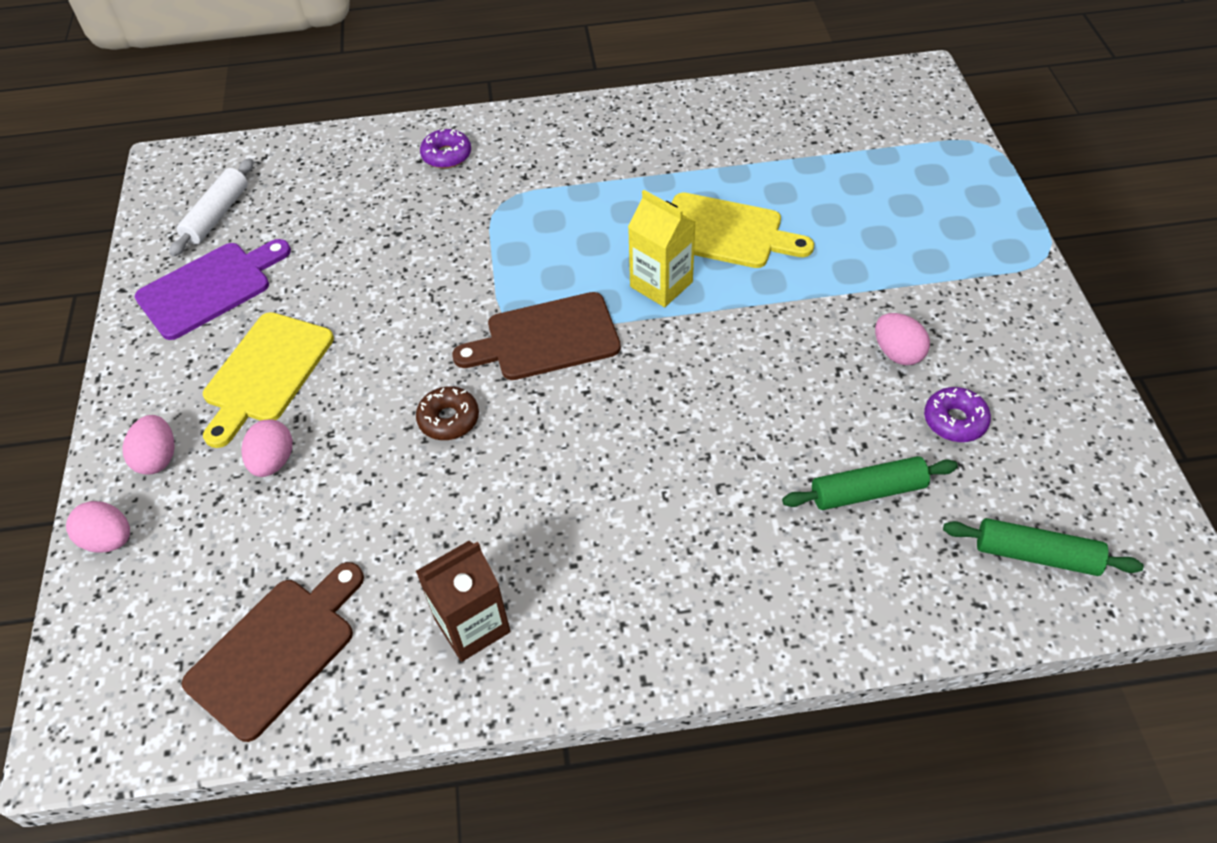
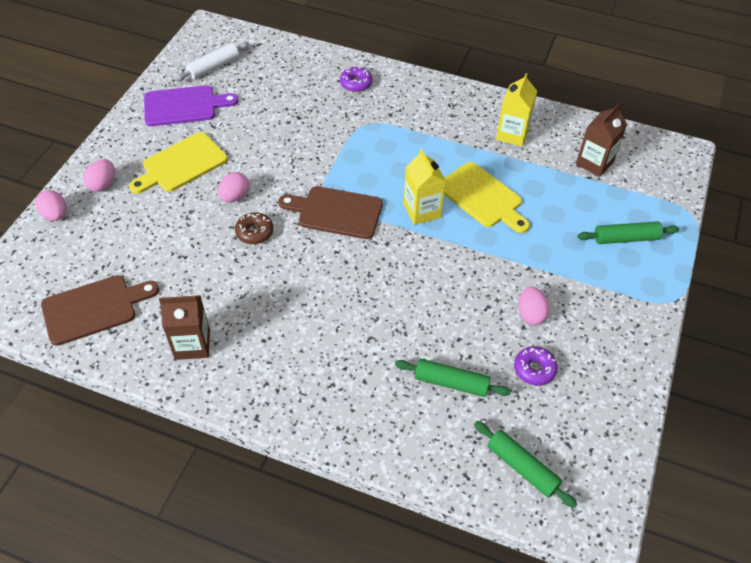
camera: 25 degrees right, 0 degrees up
(273, 461) = (154, 212): pink egg -> pink egg (235, 197)
(703, 137) = (512, 134): none -> yellow carton
(830, 131) = (594, 163): none -> brown carton
(936, 206) = (625, 238): none -> green rolling pin

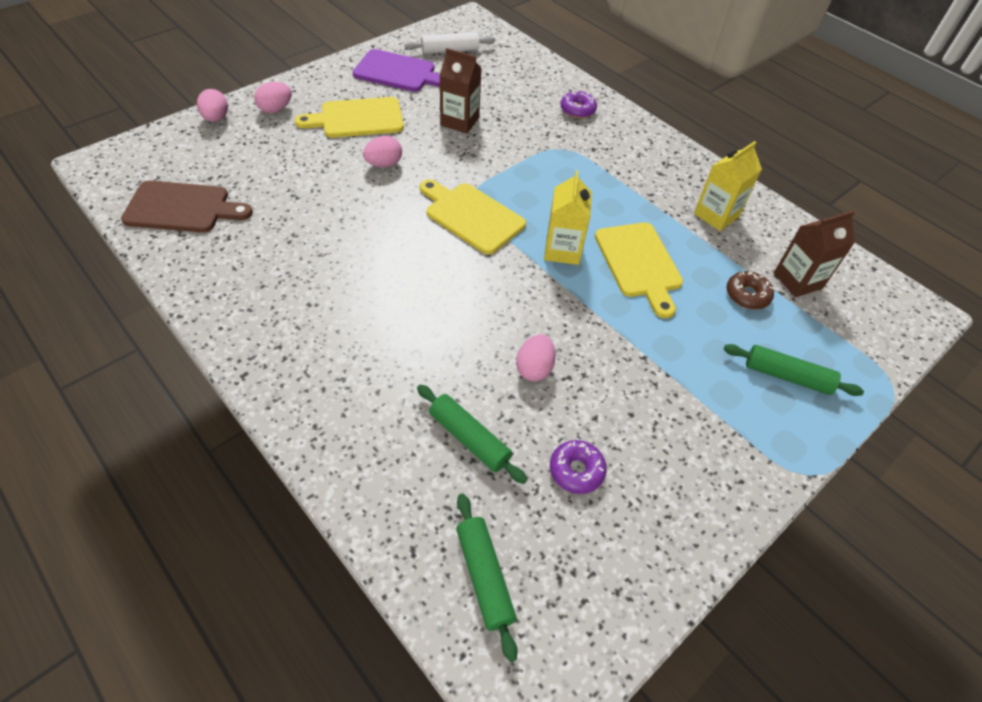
camera: 25 degrees right, 0 degrees up
(192, 344) = (240, 277): brown carton -> brown carton (459, 121)
(254, 232) = (378, 202): brown donut -> brown donut (747, 295)
(336, 212) = (471, 216): brown cutting board -> yellow cutting board
(530, 314) = (613, 407): pink egg -> pink egg (534, 368)

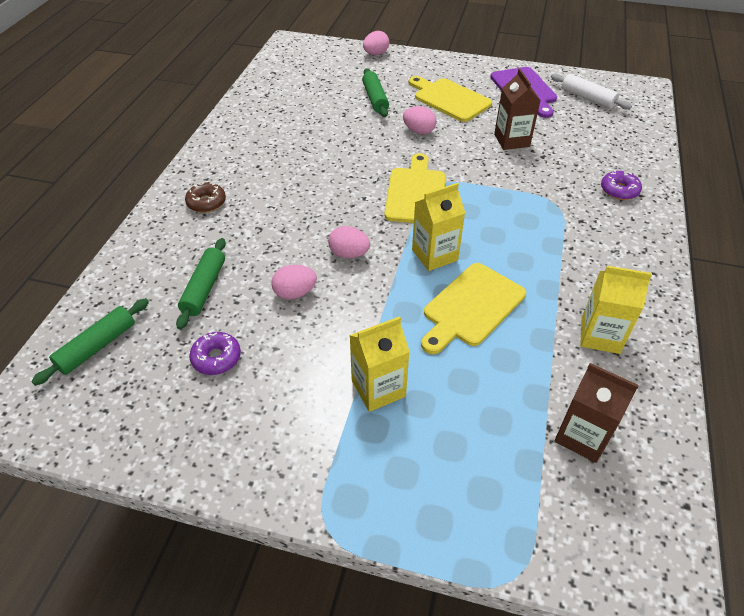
camera: 60 degrees right, 5 degrees down
(182, 208) = (287, 84): brown cutting board -> none
(276, 109) = (413, 67): pink egg -> pink egg (349, 254)
(688, 369) = (378, 388): none -> yellow carton
(747, 295) = (514, 400): brown donut -> brown donut (206, 202)
(787, 376) = (437, 470): green rolling pin -> green rolling pin (375, 99)

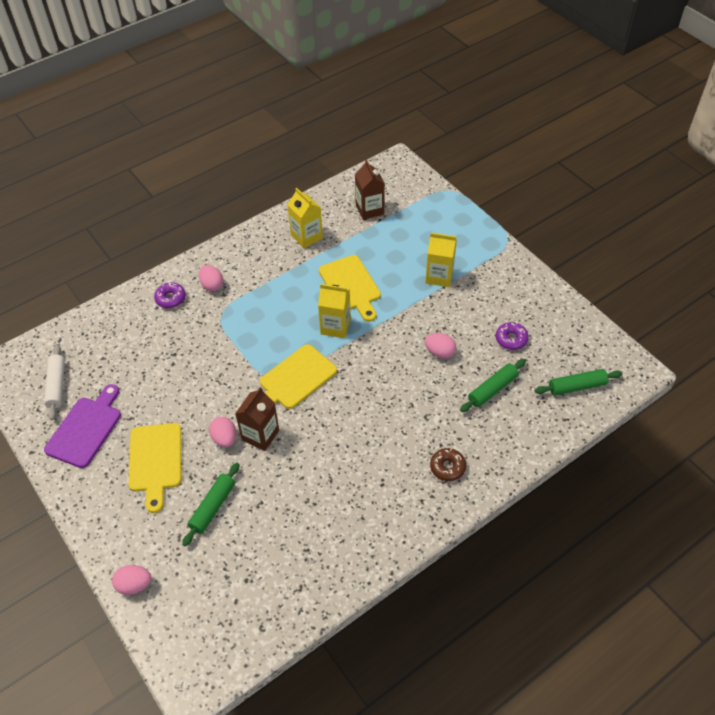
camera: 140 degrees left, 5 degrees up
(349, 254) = (385, 359): pink egg -> pink egg (212, 285)
(471, 307) = (351, 286): yellow cutting board -> yellow cutting board turned 75 degrees clockwise
(511, 140) = (173, 382): brown carton -> brown carton (260, 435)

